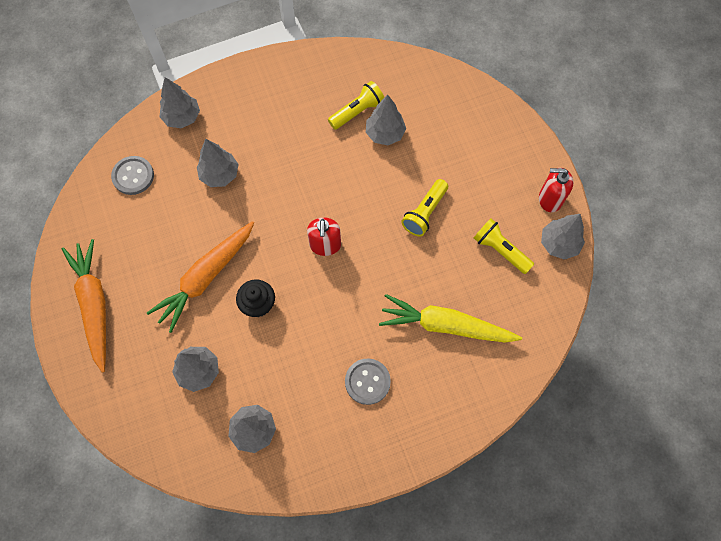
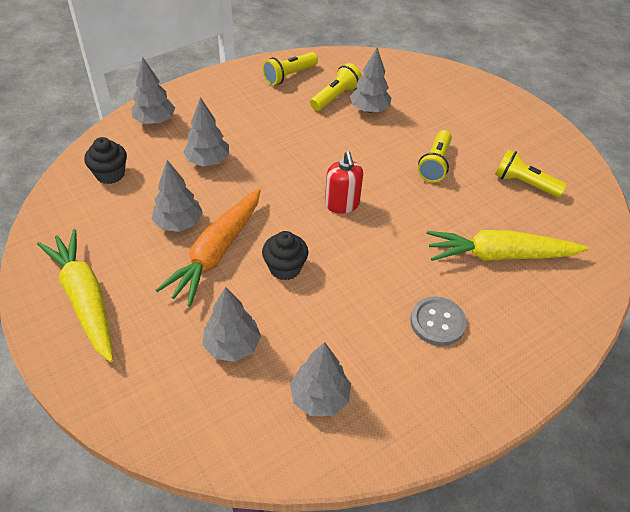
camera: 15 degrees left, 20 degrees down
(94, 305) = (85, 299): orange carrot -> yellow carrot
(133, 176) = (110, 174): grey button -> black cupcake
(320, 76) = (289, 76): none -> yellow flashlight
(550, 199) = (551, 138): red soap dispenser -> none
(559, 244) = (578, 171): grey tree -> grey tree (179, 223)

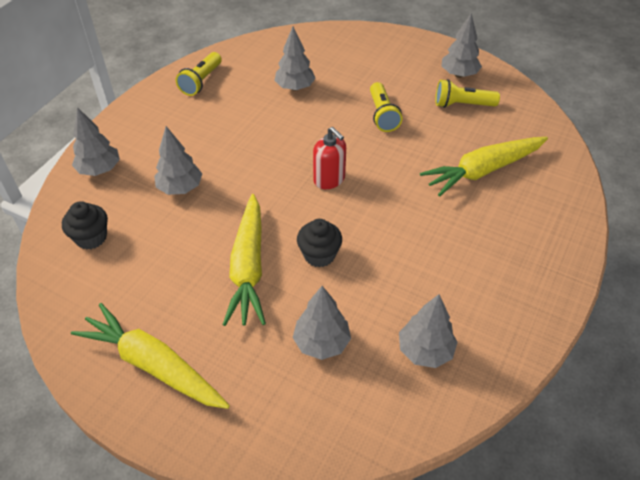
camera: 25 degrees left, 0 degrees up
(179, 223) = (194, 256): grey tree -> grey tree (459, 74)
(216, 252) = (248, 268): orange carrot -> yellow carrot
(335, 97) = (257, 86): yellow flashlight -> none
(437, 322) = (473, 245): grey button -> none

